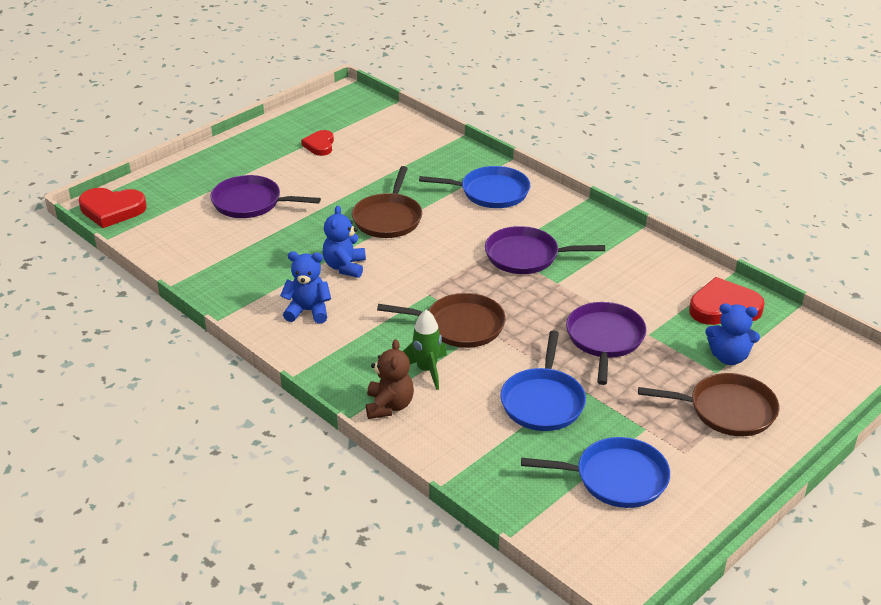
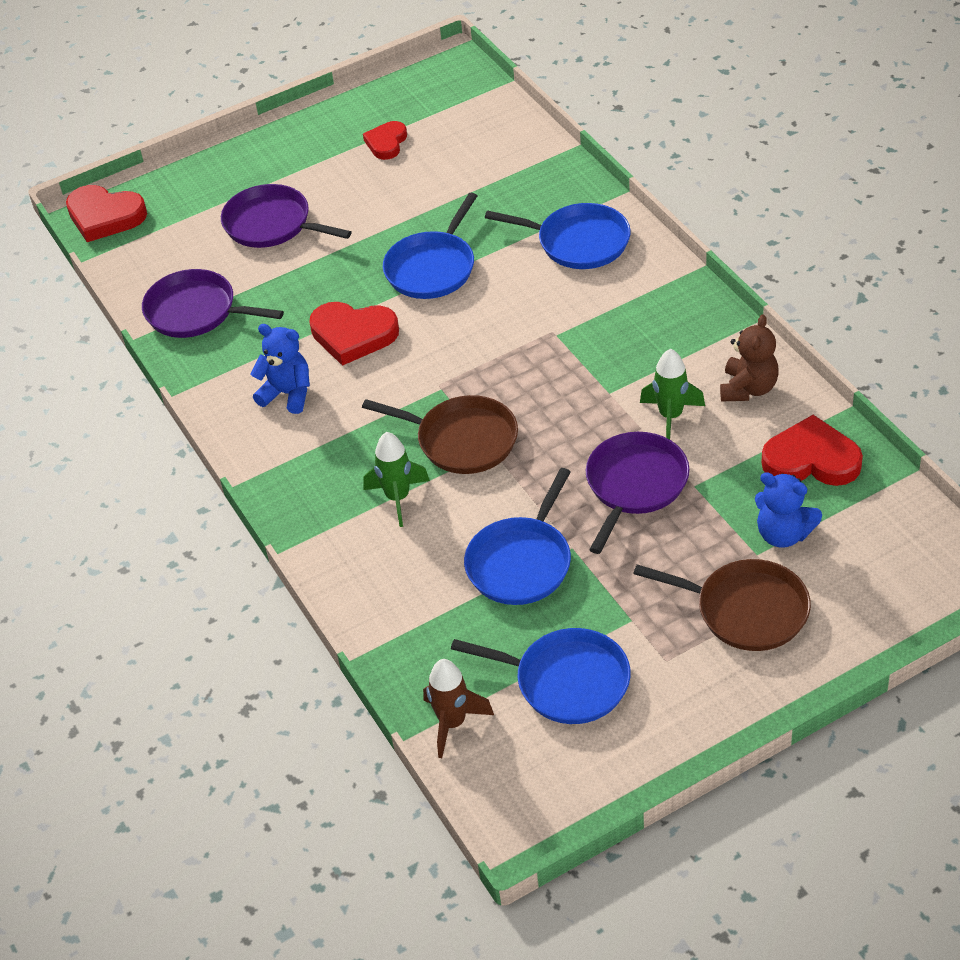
camera: 20 degrees right, 10 degrees up
(345, 267) = (353, 335): blue teddy bear -> red heart
(388, 218) = (432, 268): brown pan -> blue pan
(389, 406) = (336, 540): brown teddy bear -> brown teddy bear (748, 388)
(526, 256) = (585, 347): purple pan -> purple pan (195, 311)
(540, 522) = (452, 723): none -> brown rocket
(610, 292) = (671, 416): none -> green rocket

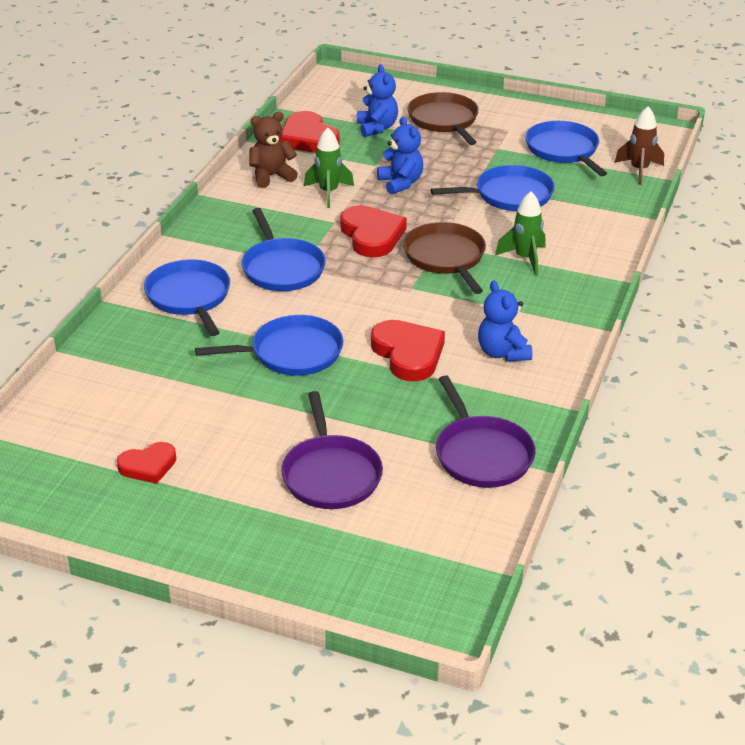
camera: 135 degrees left, 10 degrees down
(105, 216) = (437, 603): red heart -> red heart (372, 235)
(564, 318) = (282, 268): none -> blue pan
(635, 485) = (401, 183): purple pan -> blue teddy bear

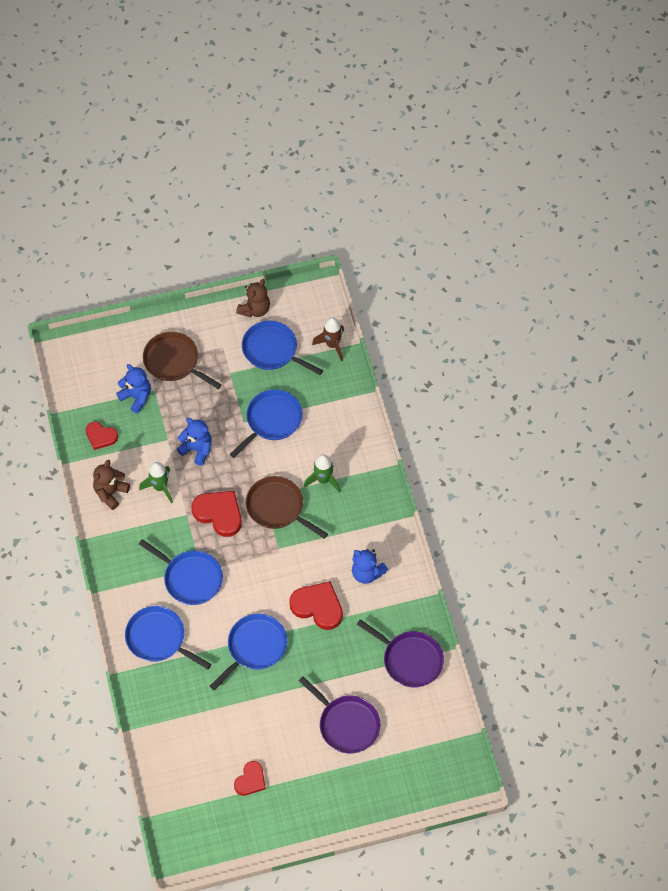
camera: 35 degrees left, 25 degrees up
(308, 138) = (101, 436): red heart -> red heart, size x0.63
(572, 119) = (255, 309): none -> brown teddy bear

